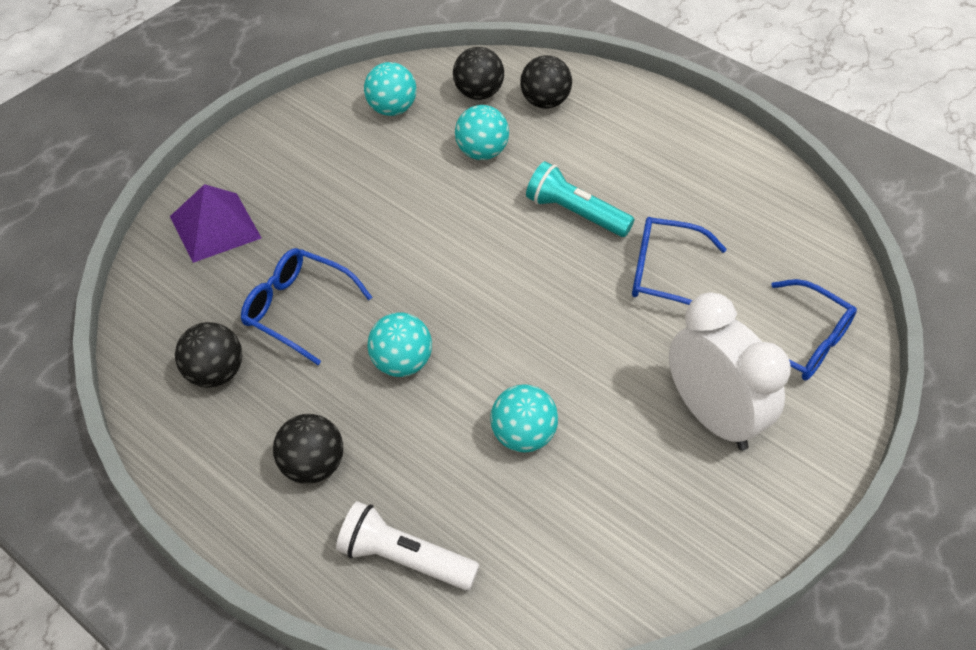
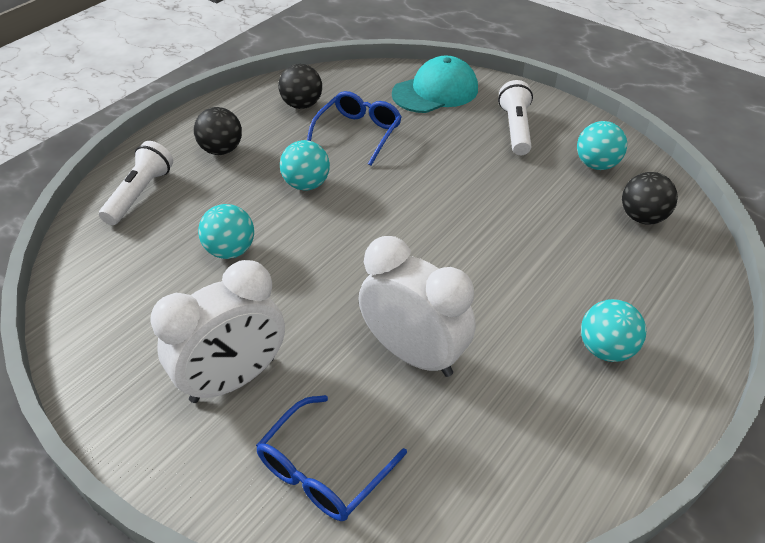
camera: 90 degrees right, 5 degrees down
(215, 227) = (435, 91): purple pyramid -> turquoise cap
(314, 162) = (515, 129): none -> white flashlight
(481, 153) = (556, 221): turquoise ball -> turquoise ball (606, 349)
(544, 102) = (649, 265): black ball -> none
(575, 213) = (488, 286): turquoise flashlight -> none
(664, 274) = (413, 354): blue glasses -> white clock

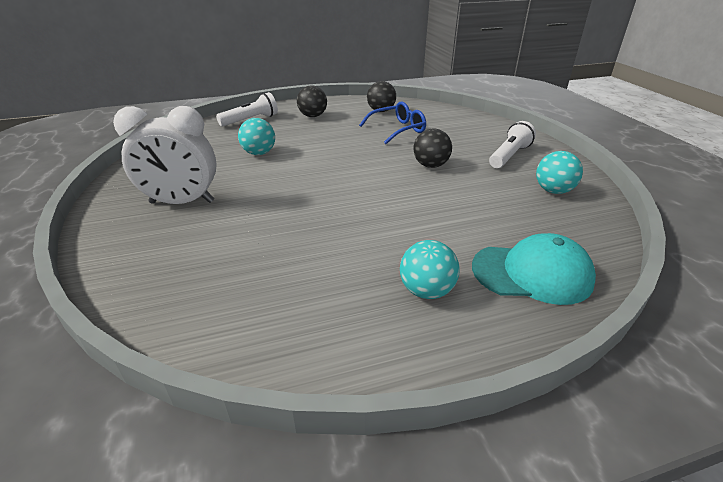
camera: 35 degrees right, 10 degrees down
(306, 184) = (337, 141): turquoise ball -> none
(323, 470) = (161, 261): blue glasses -> none
(413, 354) = (289, 233): white clock -> none
(435, 91) = (473, 125): turquoise cap -> turquoise cap (532, 273)
(642, 217) = (558, 231): black ball -> black ball (430, 165)

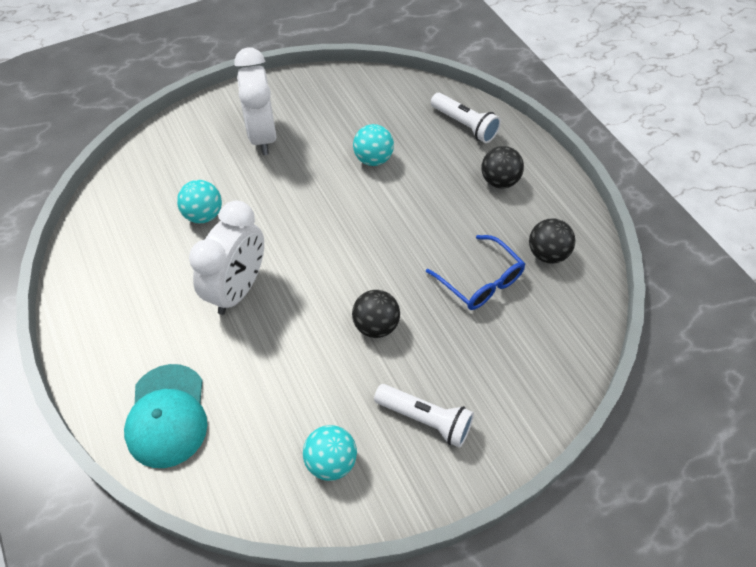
camera: 80 degrees right, 20 degrees up
(381, 225) = (238, 289): none -> white clock
(426, 291) = (143, 332): turquoise ball -> turquoise ball (203, 215)

